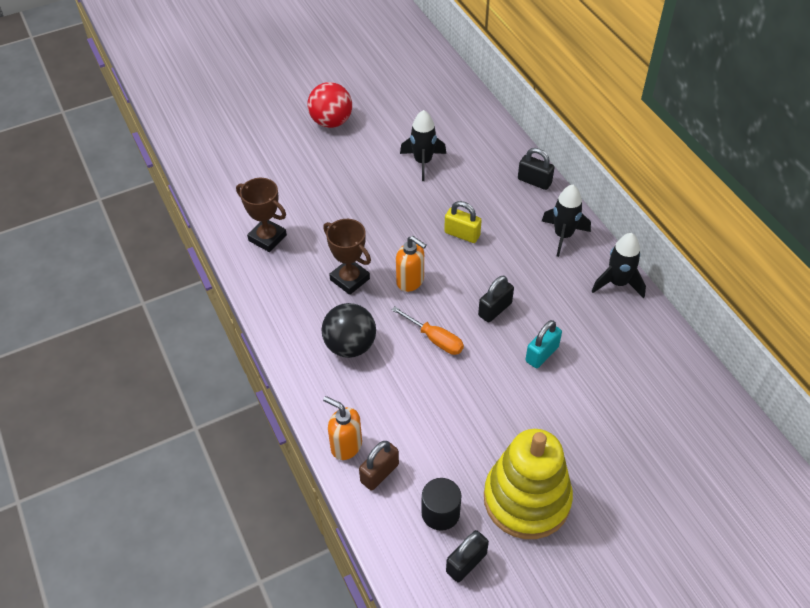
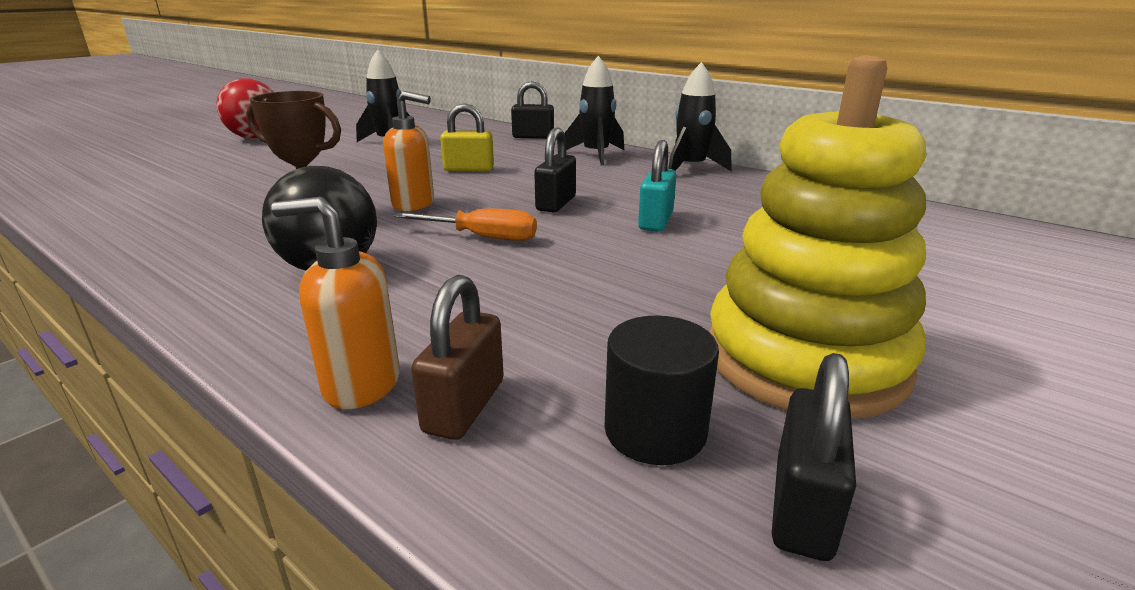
camera: 25 degrees left, 25 degrees down
(267, 238) = (155, 208): brown trophy -> none

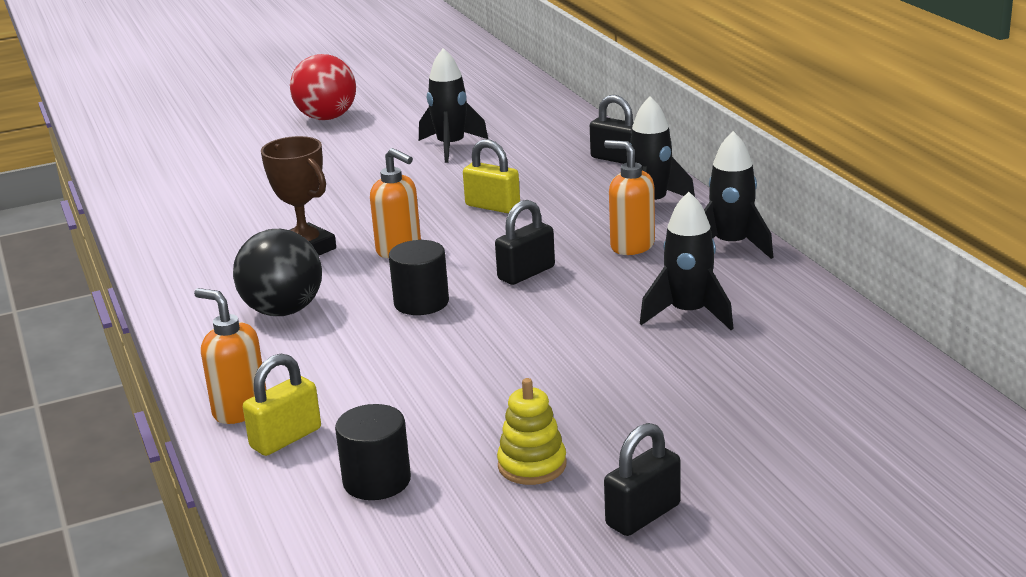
camera: 30 degrees right, 0 degrees up
(464, 406) = (286, 438): brown padlock -> yellow padlock
(482, 237) = (421, 302): orange screwdriver -> black cylinder
(618, 177) = (632, 246): none -> orange soap dispenser
(655, 221) = (593, 314): turquoise padlock -> none
(731, 209) = (688, 314): none -> black rocket
(803, 508) = (405, 538): black padlock -> black padlock (643, 515)
(805, 359) = (532, 465): yellow stacking toy -> yellow stacking toy, size x0.45

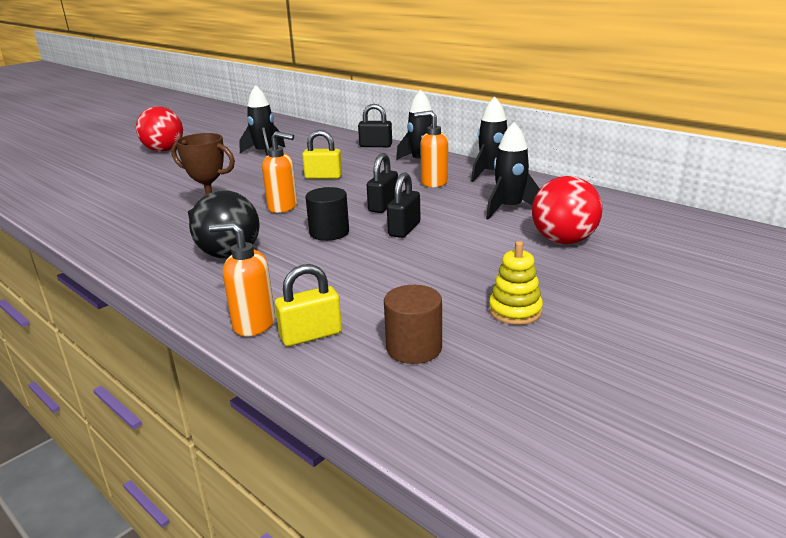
camera: 25 degrees left, 0 degrees up
(286, 438) = (311, 335): yellow padlock -> yellow padlock turned 45 degrees clockwise
(377, 481) = (414, 348): black cylinder -> brown cylinder
(643, 515) = (626, 324): black padlock -> black padlock (404, 229)
(704, 381) = (563, 240): none -> red ball

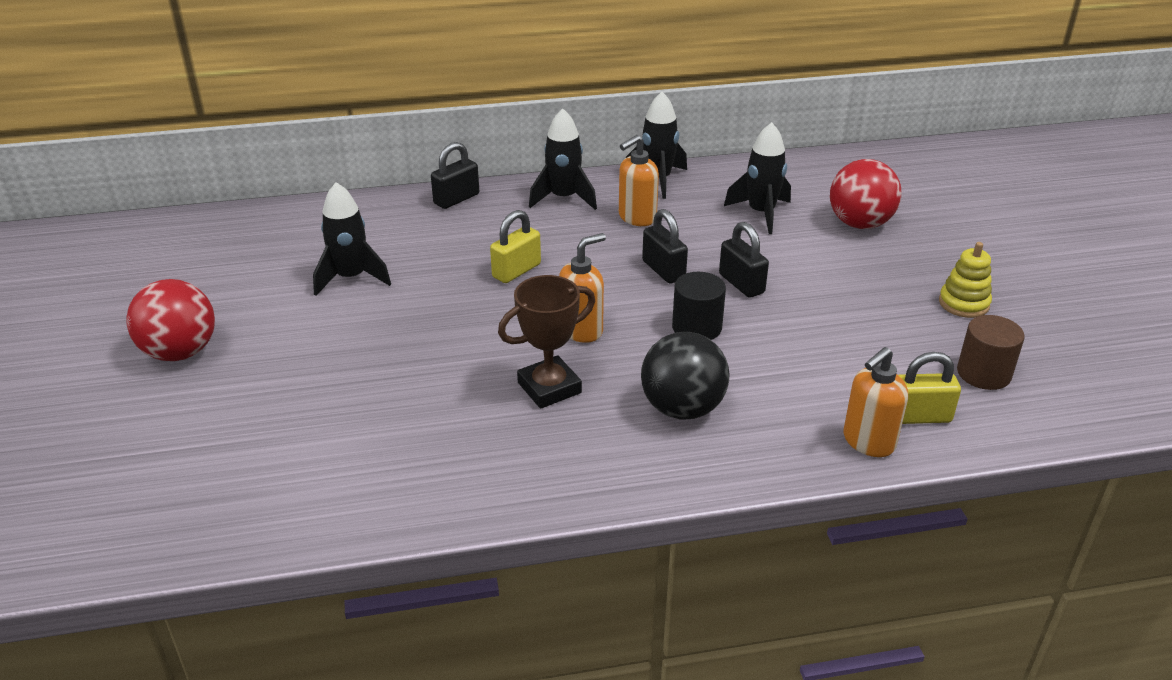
camera: 55 degrees left, 10 degrees up
(311, 335) = (918, 416): yellow padlock -> yellow padlock turned 75 degrees clockwise

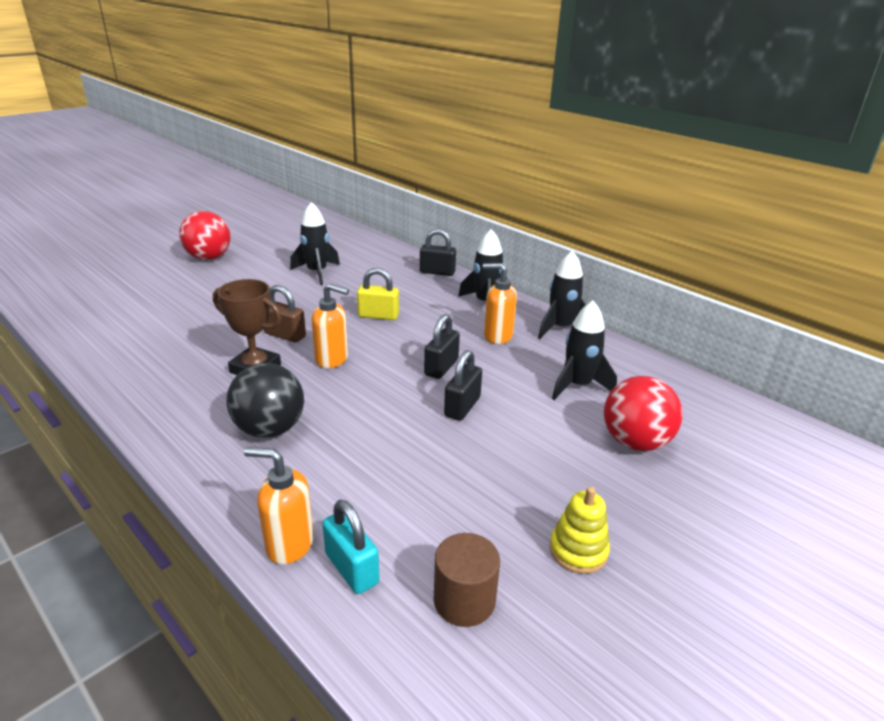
camera: 55 degrees right, 5 degrees down
(492, 347) = (285, 335): none -> brown padlock
(696, 327) = (380, 404): black cylinder -> none
(918, 416) = (351, 568): yellow padlock -> turquoise padlock

